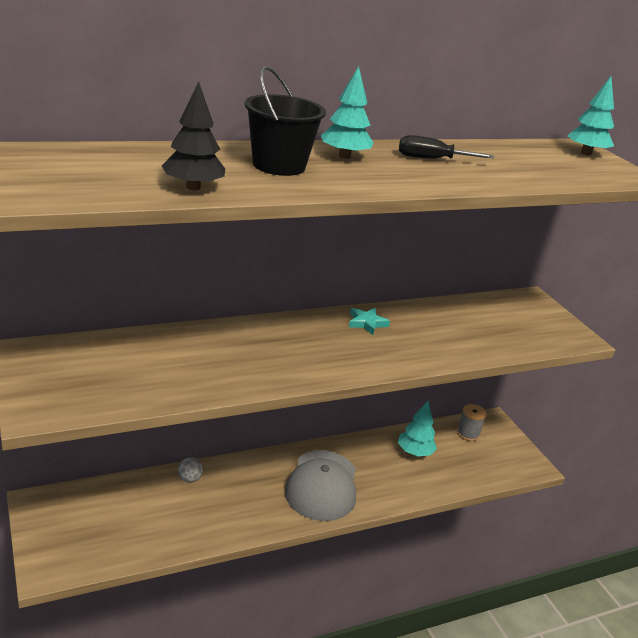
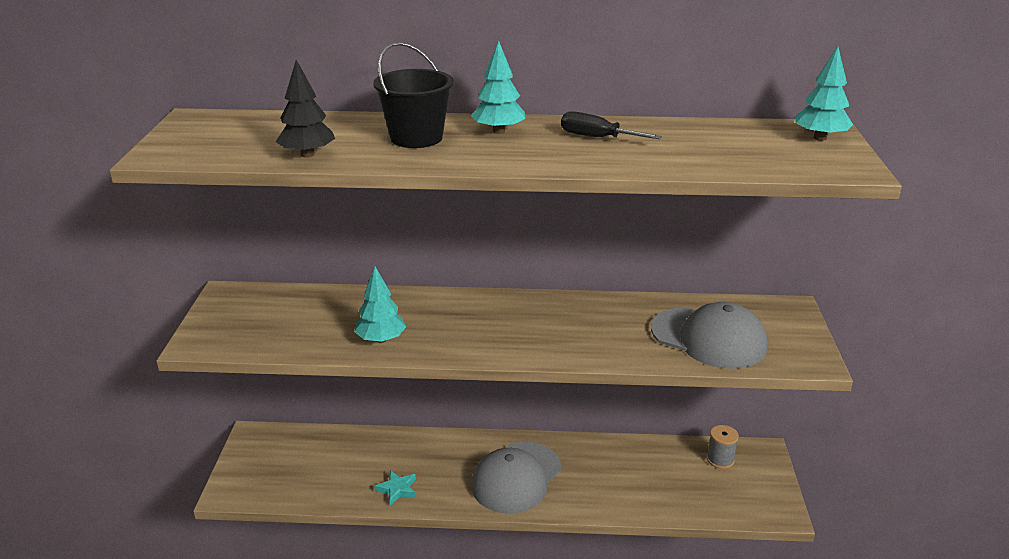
camera: 30 degrees right, 0 degrees up
(189, 479) = (392, 443): grey ball -> none
(367, 323) = (560, 310): turquoise star -> turquoise star (397, 489)
(414, 452) = (641, 466): turquoise tree -> turquoise tree (381, 339)
(497, 331) = (708, 338): none -> grey cap

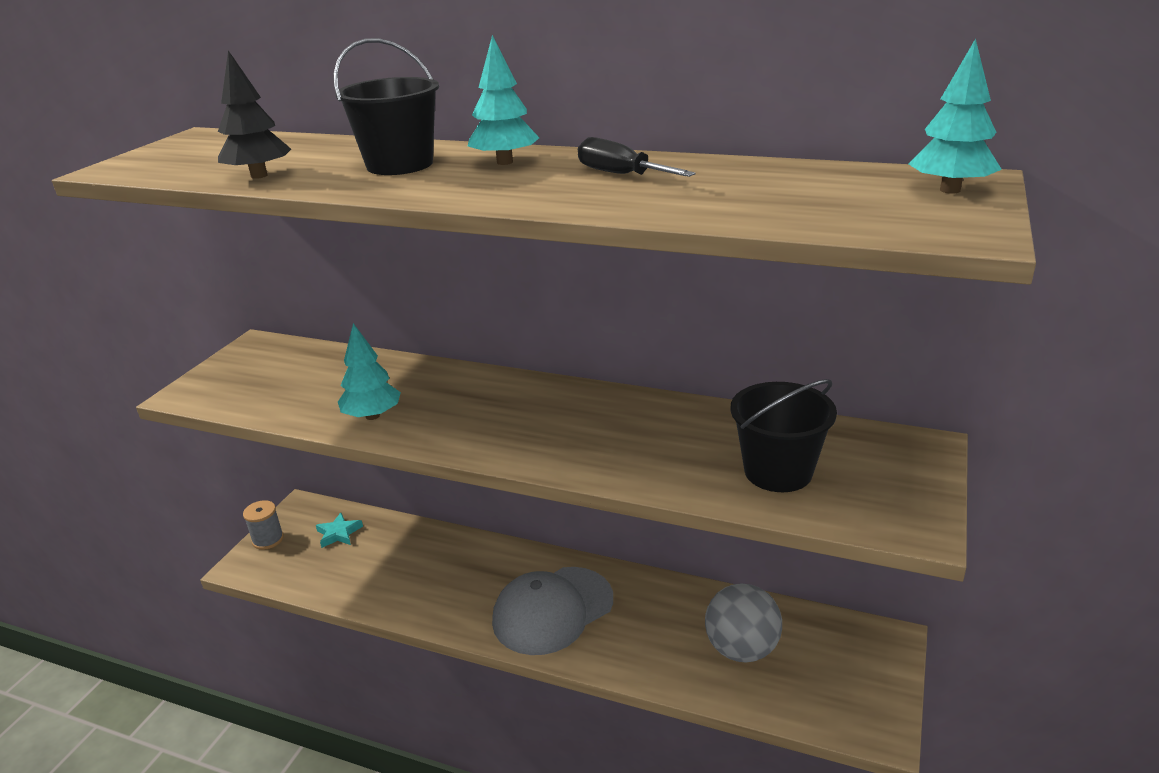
camera: 20 degrees right, 0 degrees up
(397, 489) = (413, 598): turquoise star -> turquoise star (339, 533)
(668, 478) = (741, 649): none -> grey ball
(708, 338) = (778, 471): grey cap -> black bucket
(720, 459) = (823, 638): grey spool -> grey spool (268, 539)

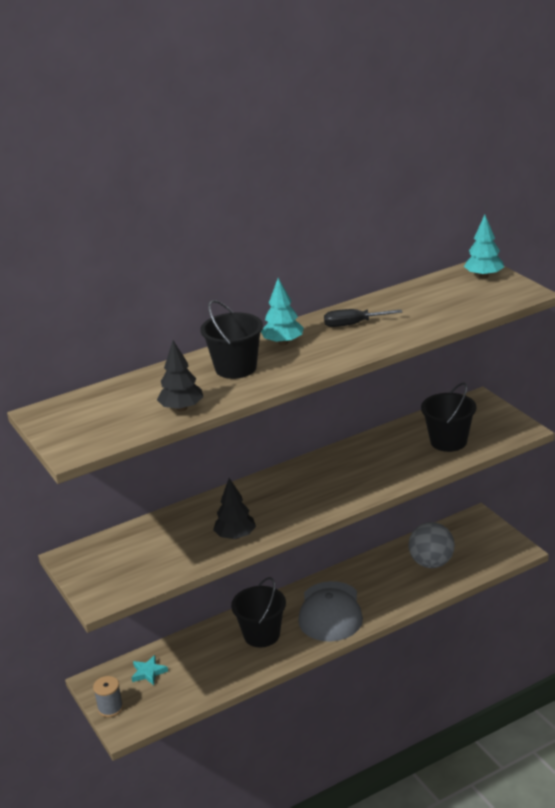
camera: 50 degrees left, 0 degrees up
(372, 416) = (235, 536): turquoise tree -> black tree
(463, 578) = (261, 635): none -> black bucket

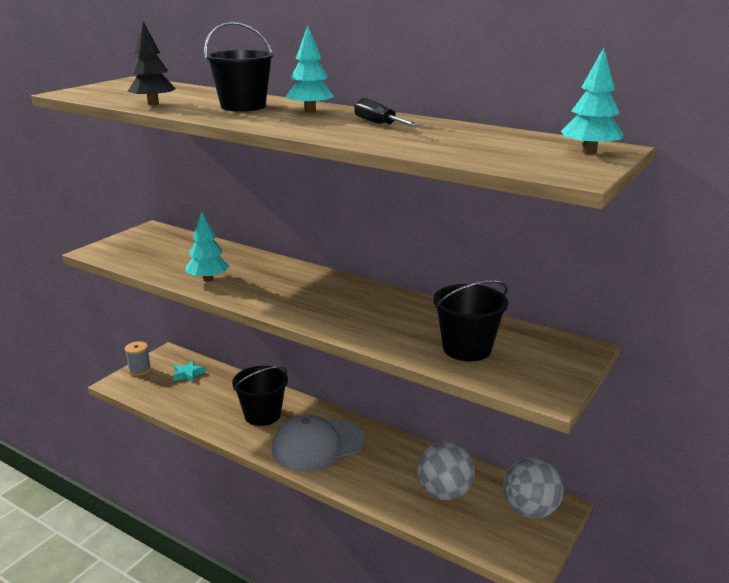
camera: 60 degrees right, 5 degrees down
(235, 536) = (208, 279): black tree -> turquoise tree
(473, 531) = (530, 510): none -> grey ball

